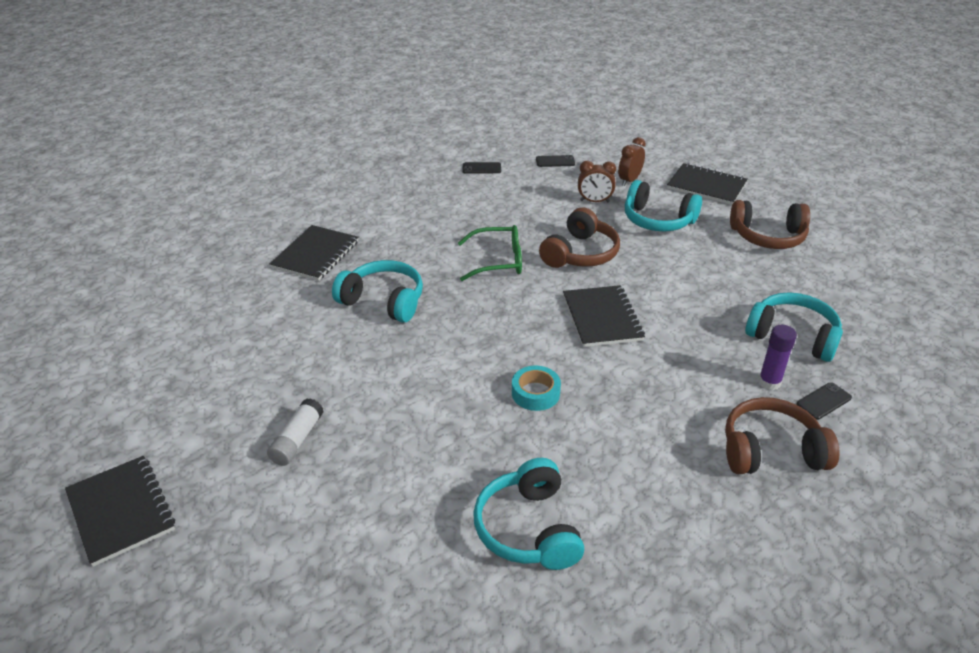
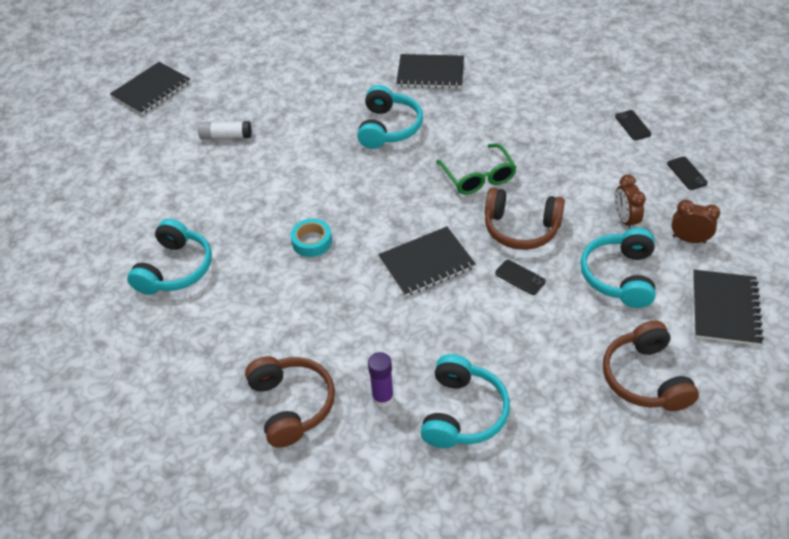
camera: 75 degrees right, 10 degrees up
(528, 529) = (175, 269): turquoise headphones -> turquoise headphones turned 135 degrees clockwise
(823, 401) = (370, 443): black phone -> black phone (520, 277)

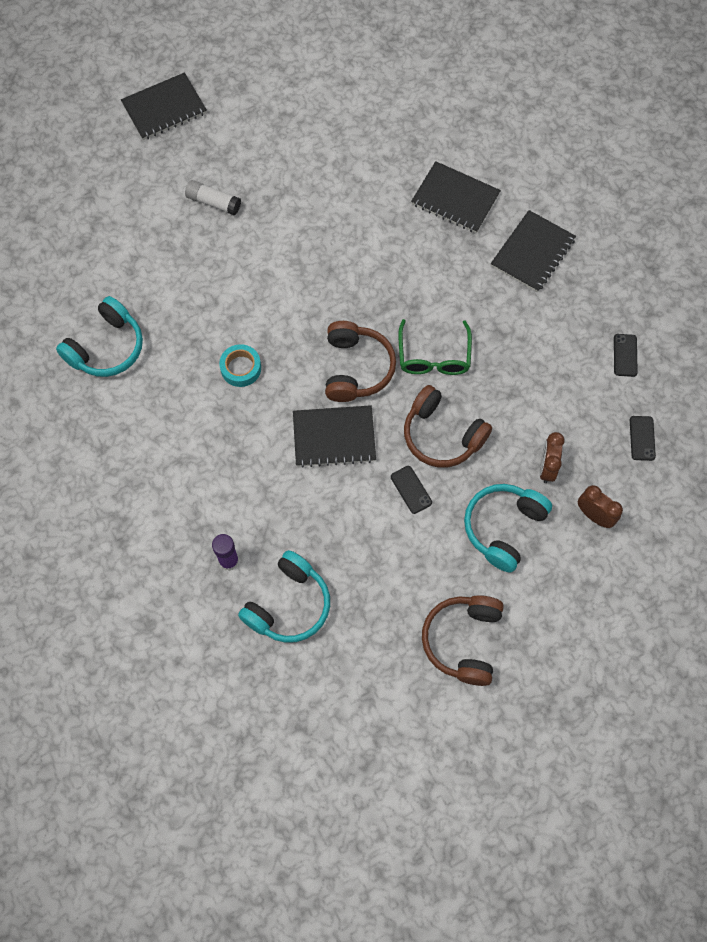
camera: 20 degrees right, 20 degrees up
(291, 405) = (150, 535): brown headphones -> brown headphones (356, 368)
(388, 128) = (377, 256): turquoise headphones -> none
(725, 309) = (579, 604): black notebook -> black notebook (532, 252)

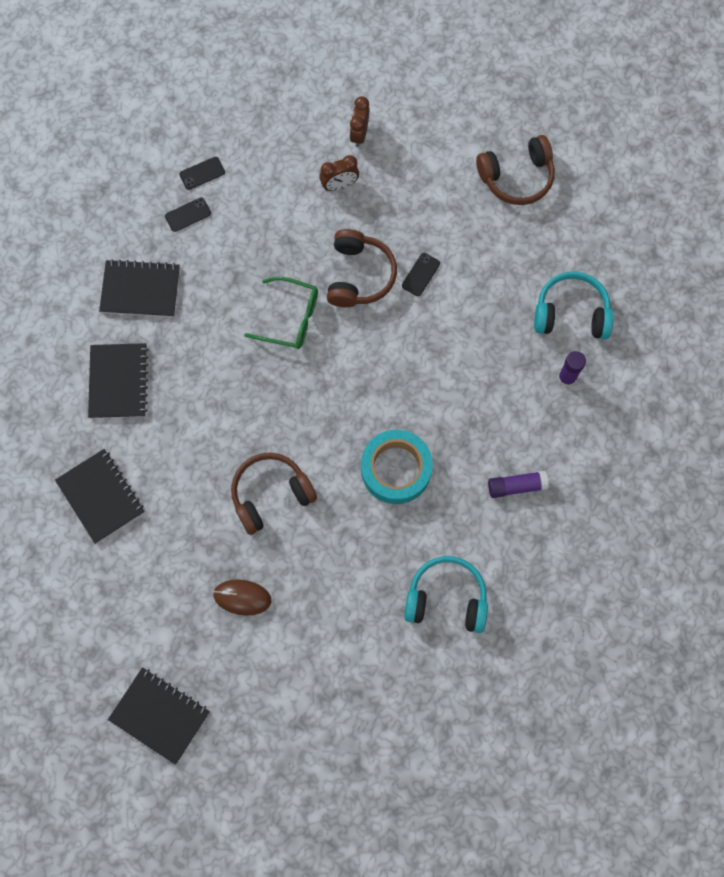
camera: 120 degrees left, 5 degrees up
(160, 457) = (516, 486): none -> purple glue stick
(213, 202) = (242, 597): white glue stick -> brown mouse
(241, 368) = (396, 469): turquoise tape -> turquoise tape, size x1.74
(334, 437) = (412, 357): black notebook -> black notebook (100, 496)
(356, 368) = (339, 374): brown headphones -> brown headphones (271, 494)
(434, 356) = (290, 318): green glasses -> green glasses turned 45 degrees clockwise
(503, 528) = (410, 192): turquoise headphones -> none
(642, 438) = (271, 129): black phone -> black phone (188, 214)

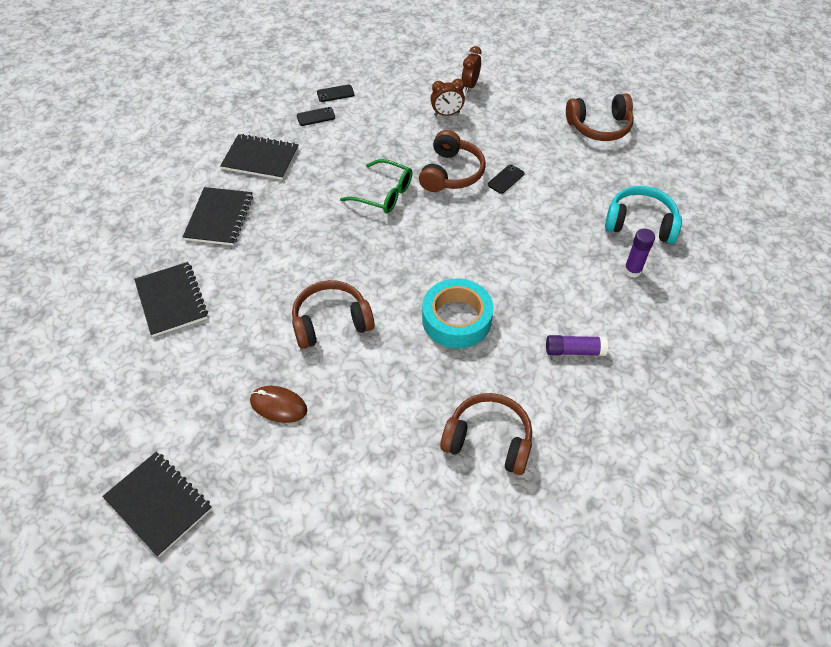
camera: 10 degrees right, 20 degrees down
(446, 598) = (488, 440): turquoise headphones -> brown headphones

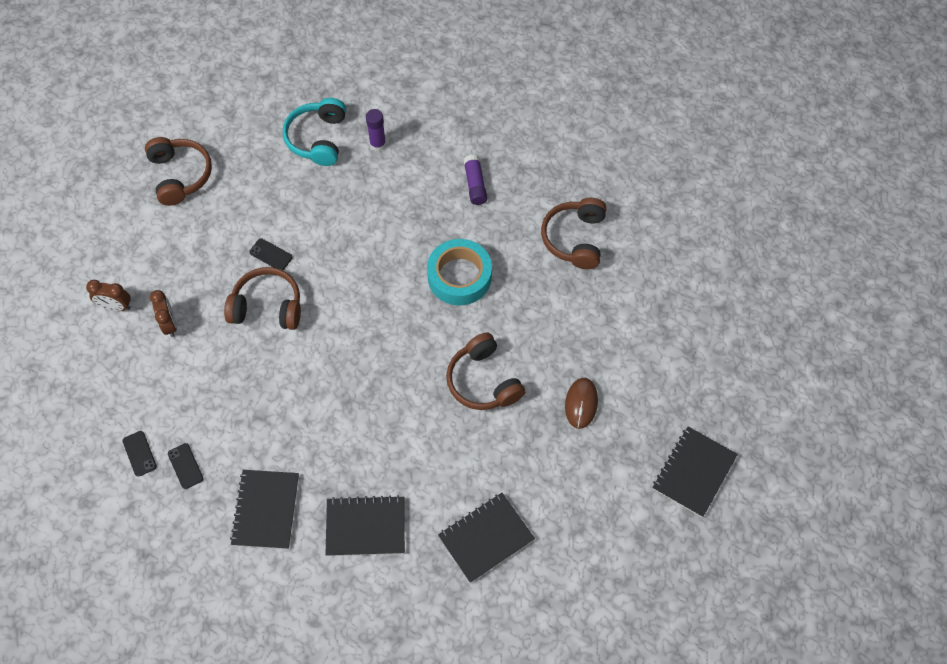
camera: 100 degrees left, 10 degrees up
(384, 194) = (307, 366): green glasses -> none

